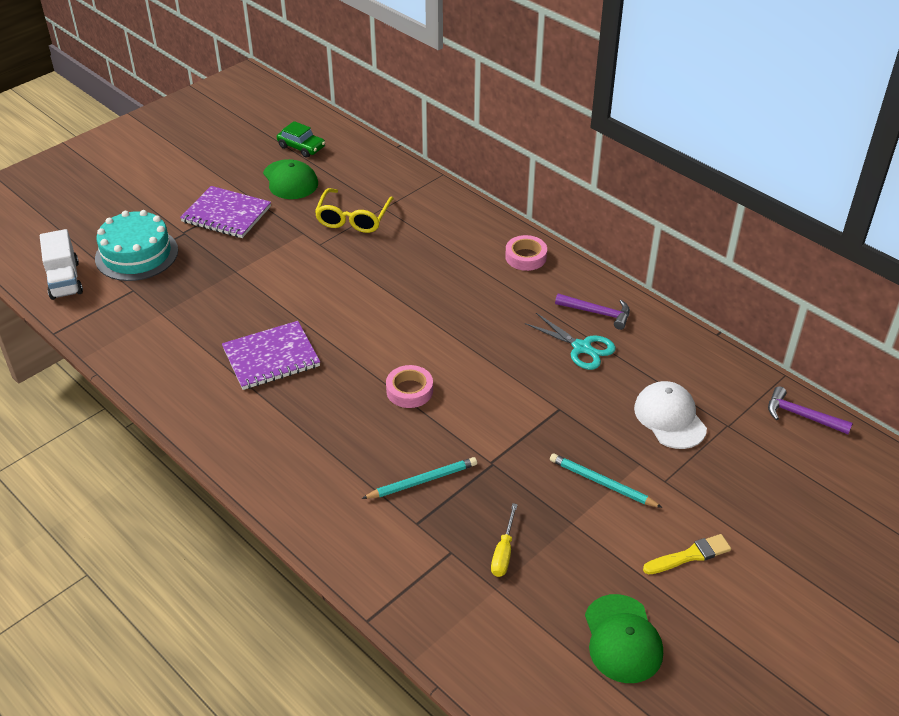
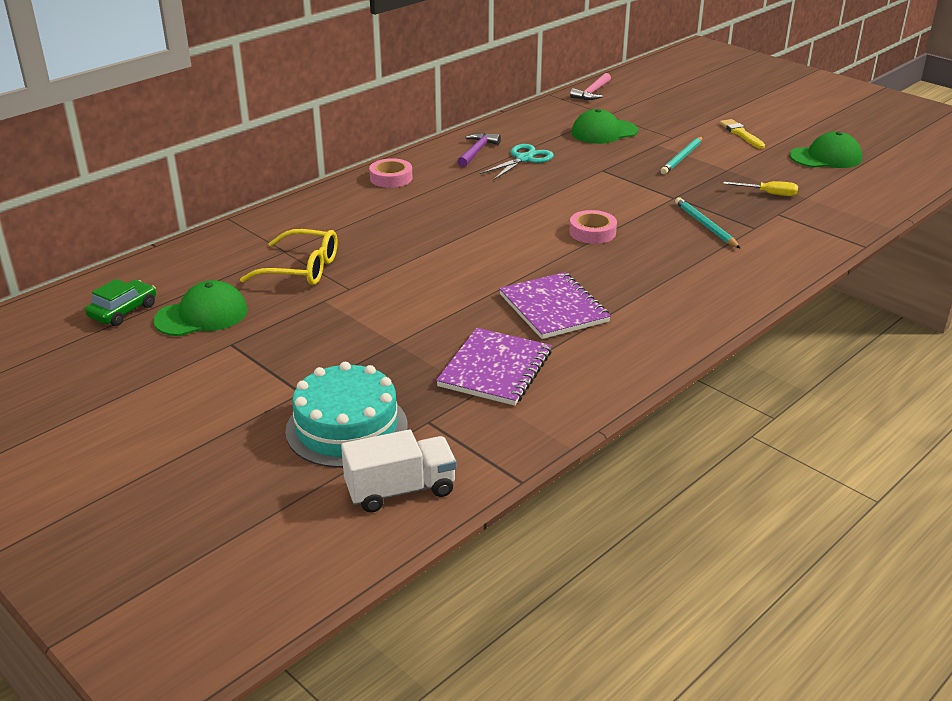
camera: 90 degrees left, 10 degrees down
(226, 214) = (268, 359): purple notebook -> purple notebook (495, 369)
(670, 418) = (604, 132): white cap -> green cap
(801, 415) = (592, 92): purple hammer -> pink hammer

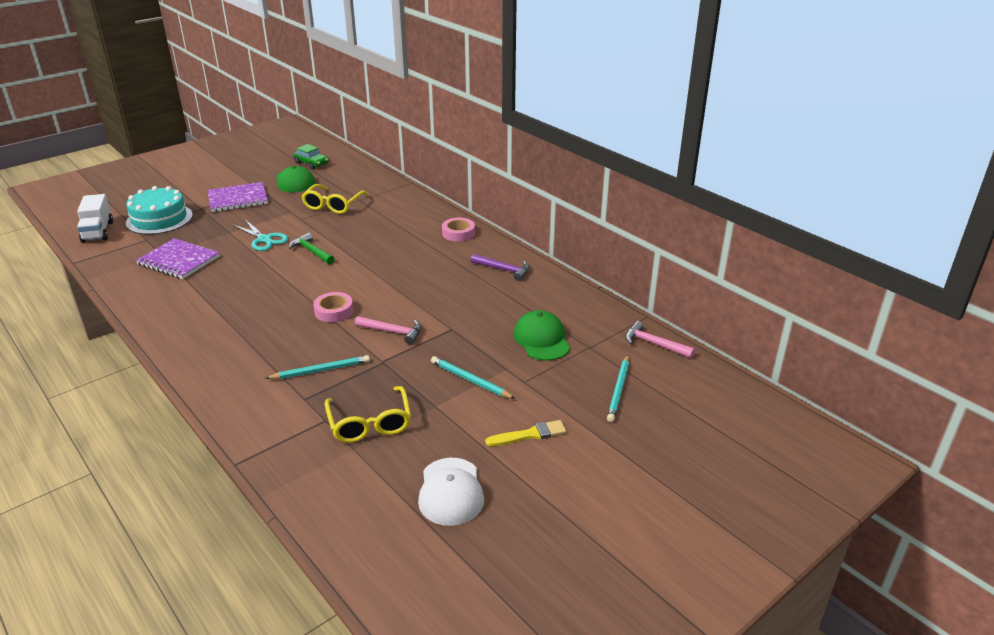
camera: 95 degrees right, 0 degrees up
(450, 265) = (312, 251): none -> green hammer
(524, 159) = (483, 291): turquoise scissors -> turquoise scissors (264, 239)
(553, 308) = (233, 285): purple notebook -> purple notebook (238, 199)
(620, 197) = (393, 332): none -> pink hammer
(664, 105) = (618, 390): none -> turquoise pencil
(768, 194) = (369, 423): yellow screwdriver -> yellow glasses
(825, 157) = (450, 491): green cap -> white cap

